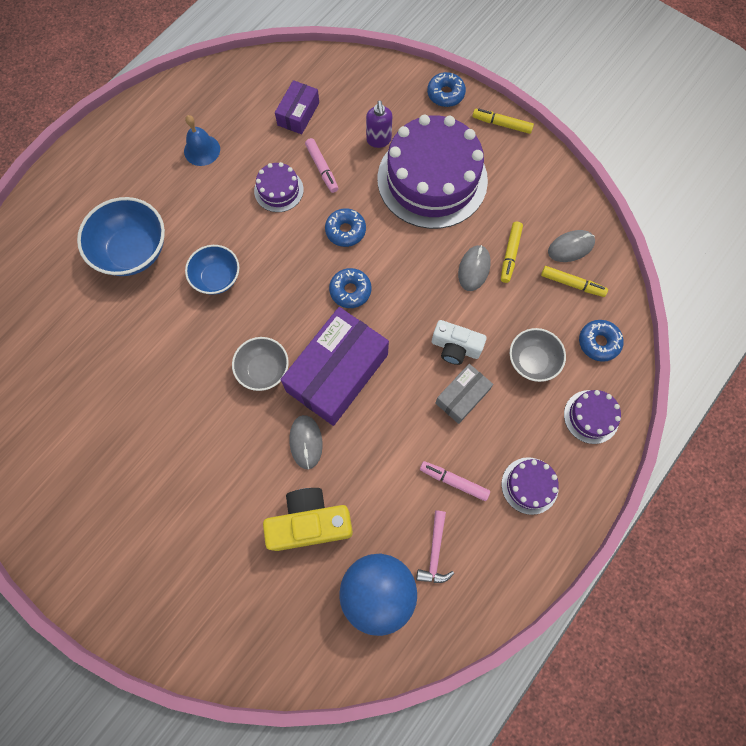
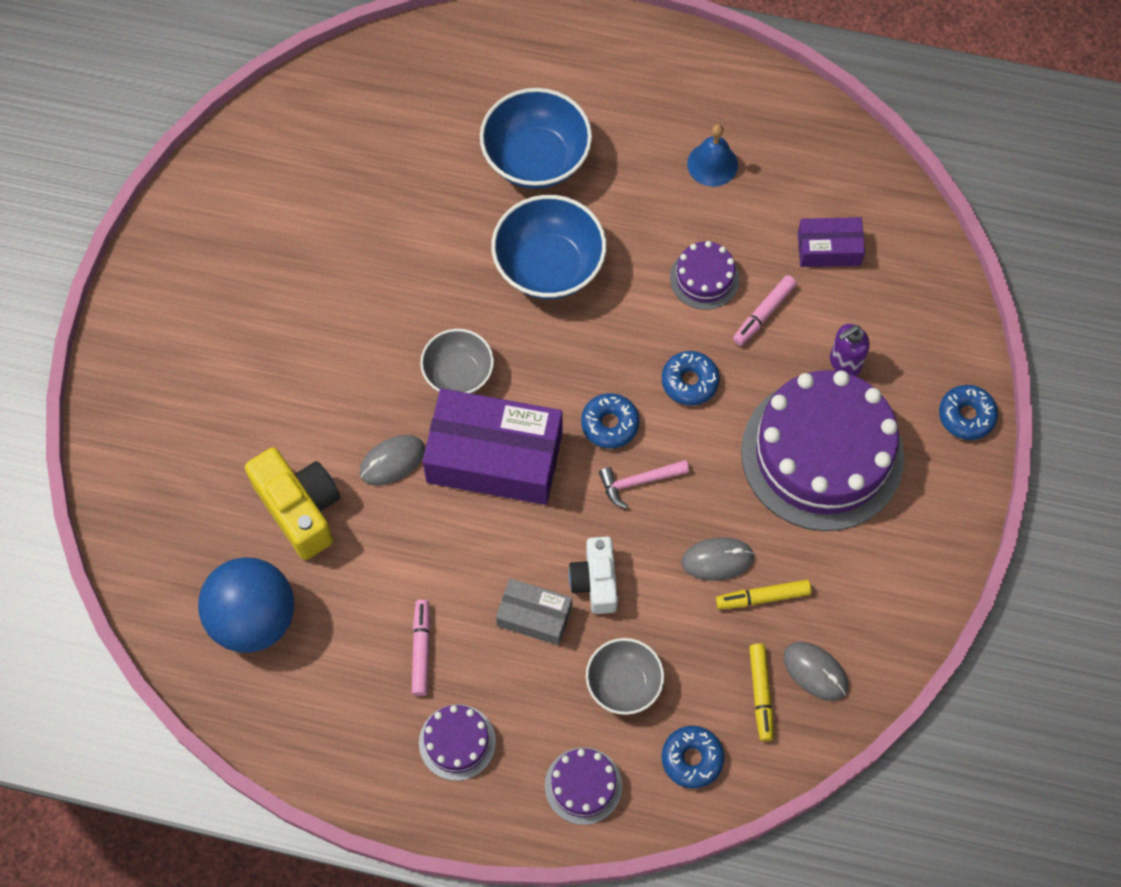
camera: 65 degrees right, 5 degrees down
(217, 278) = (549, 266): blue bowl -> blue bowl, size x1.59
(435, 552) = (326, 663): pink hammer -> pink hammer (638, 482)
(501, 124) = (959, 508): yellow marker -> none

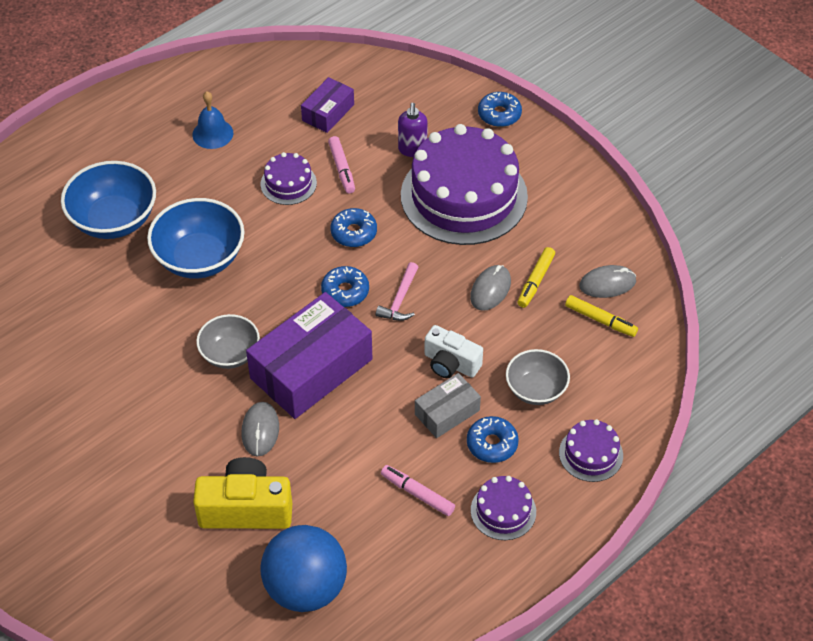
camera: 55 degrees left, 15 degrees down
(692, 759) = (617, 382): blue donut -> blue donut (492, 444)

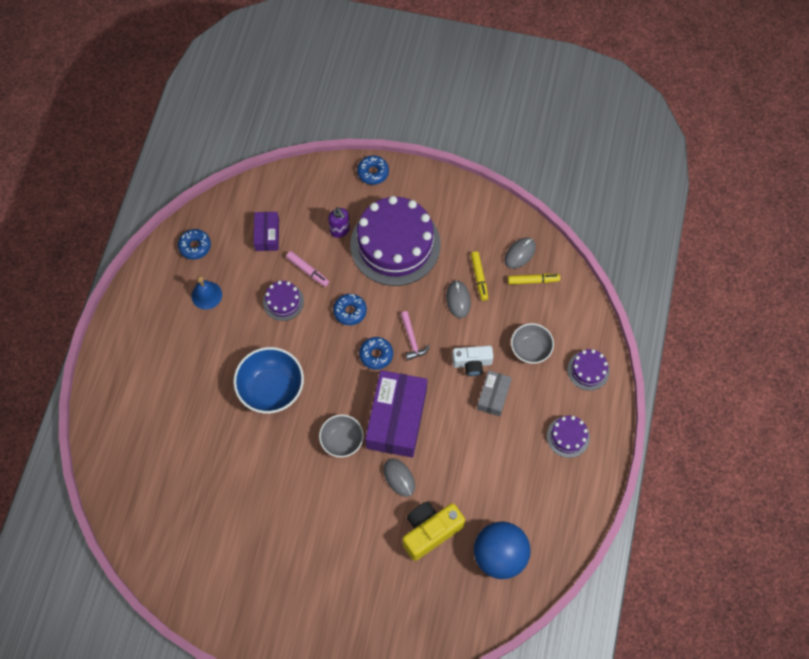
camera: 35 degrees left, 15 degrees up
(114, 220) = (195, 396): blue bowl -> none
(417, 494) = (515, 457): pink marker -> none
(492, 444) = (532, 399): blue donut -> blue donut (195, 246)

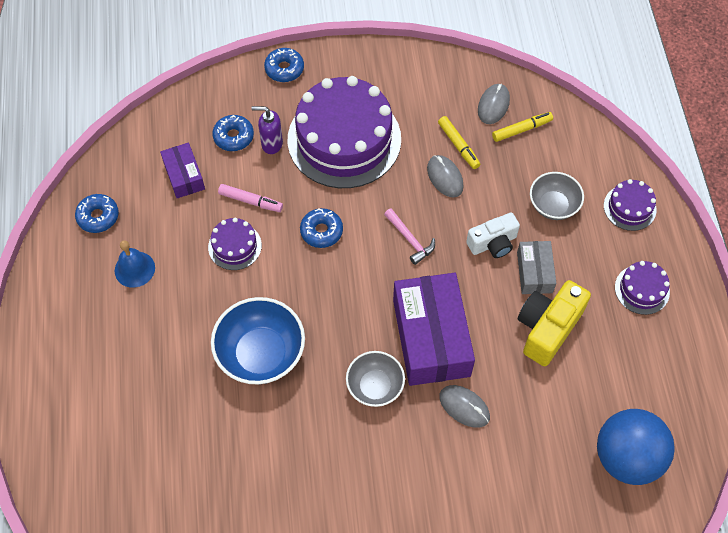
camera: 20 degrees left, 5 degrees down
(340, 230) = (271, 144): purple soap dispenser -> purple soap dispenser turned 150 degrees clockwise
(376, 355) = (374, 271): blue donut -> blue donut (233, 137)
(430, 531) = (530, 459): yellow camera -> yellow camera (547, 328)

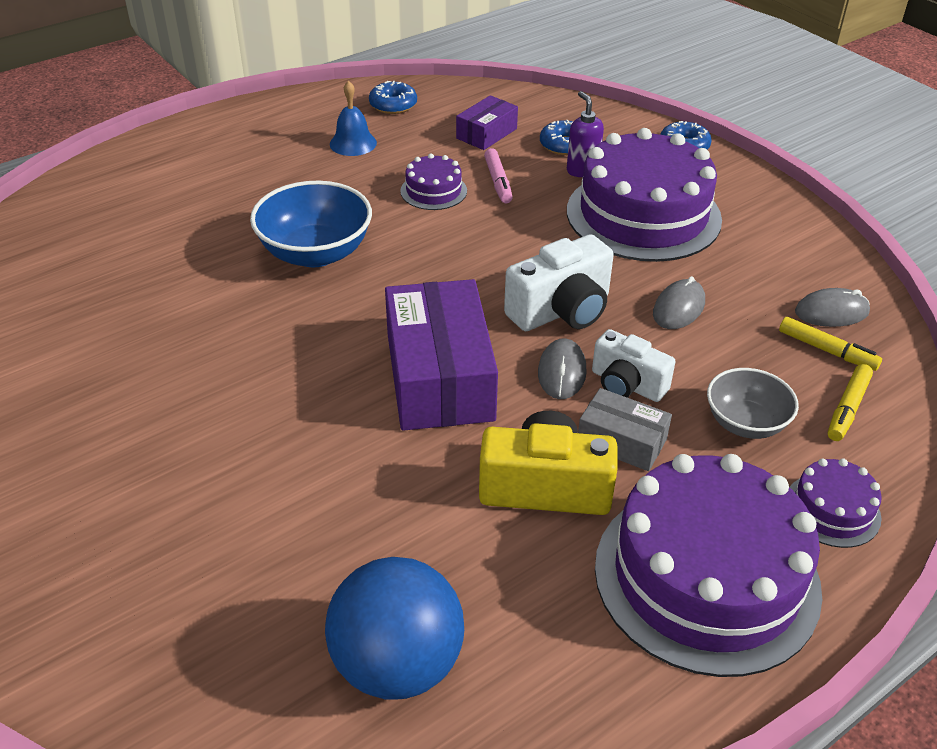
camera: 60 degrees right, 20 degrees down
(321, 231) = (507, 240): blue donut -> none
(375, 386) = (335, 353): grey bowl -> none
(410, 240) = (561, 310): pink hammer -> white camera
(431, 337) = (439, 376): purple box -> purple box turned 60 degrees counterclockwise
(458, 145) = (737, 303): yellow marker -> yellow marker (847, 408)
(464, 407) = (360, 443): grey mouse -> grey mouse (562, 372)
(534, 272) = (622, 441): grey box -> grey box turned 60 degrees clockwise
(642, 289) = (706, 577): purple cake -> purple cake, size x2.25

